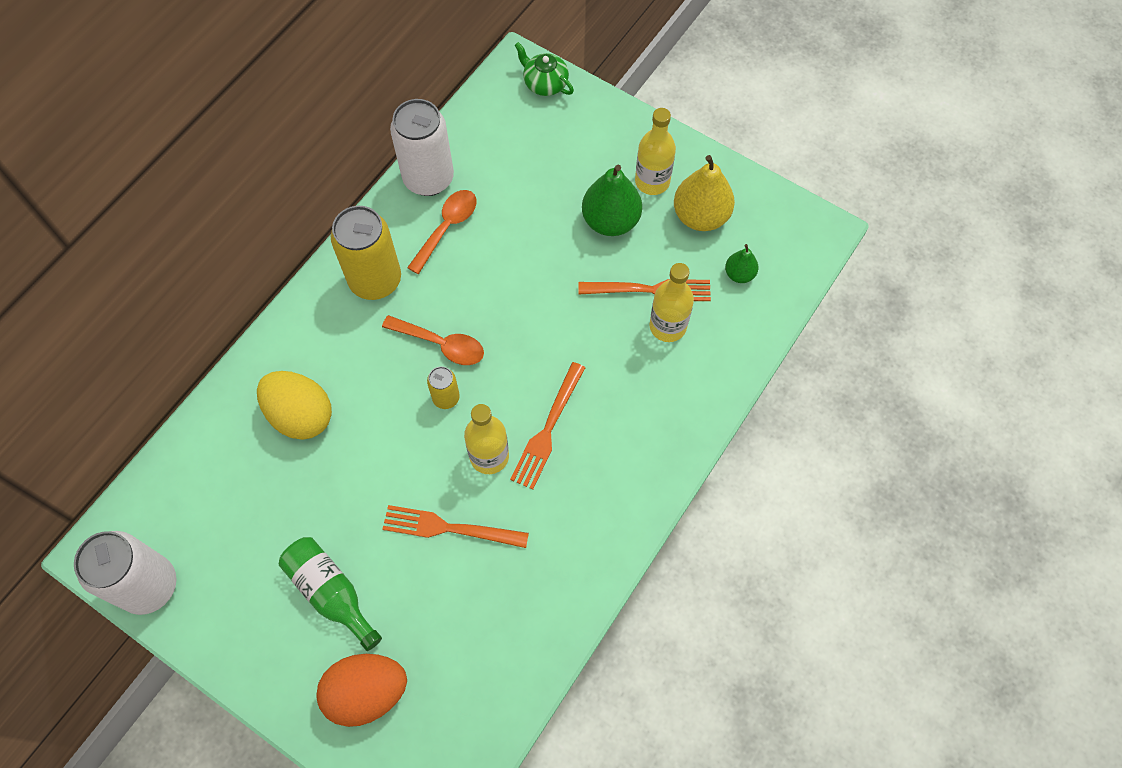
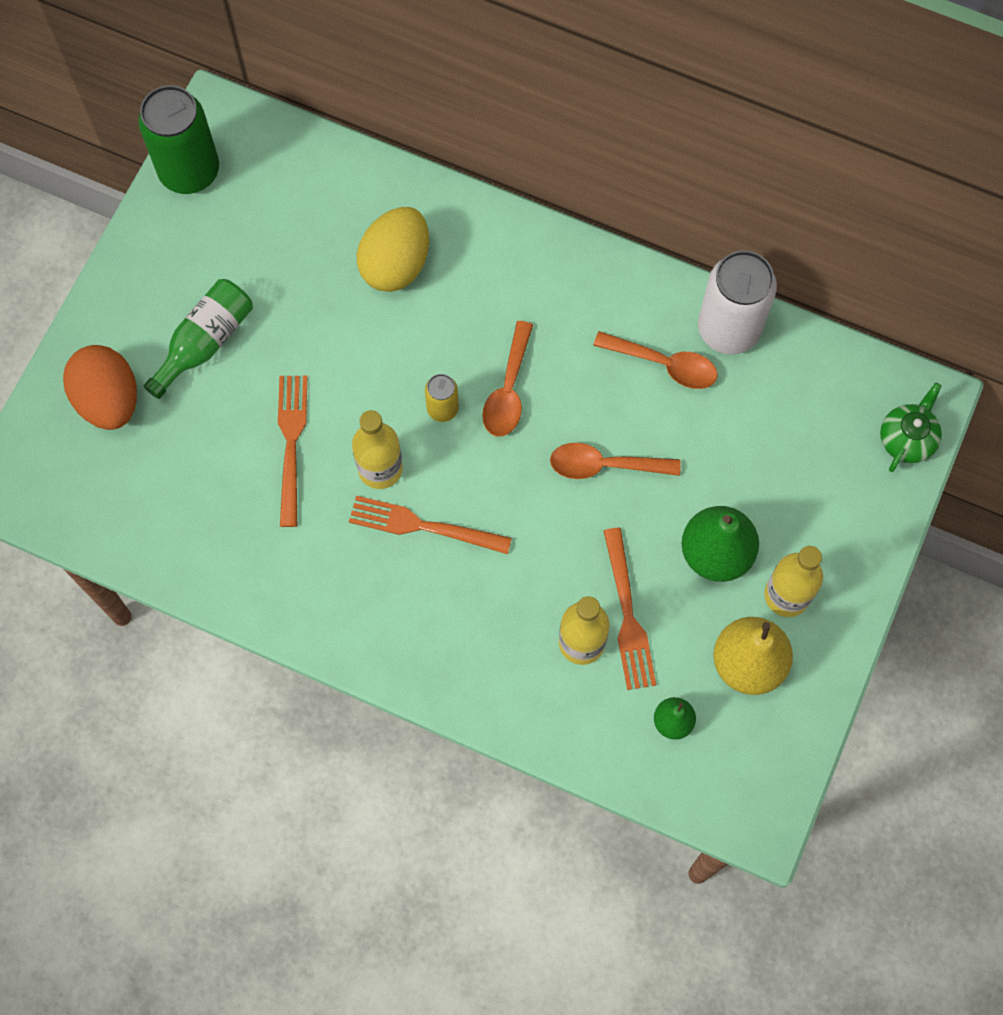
camera: 80 degrees right, 5 degrees up
(149, 586) = (189, 171): white can -> green can
(375, 280) = (576, 301): yellow can -> none
(523, 285) = (604, 465): none -> orange spoon

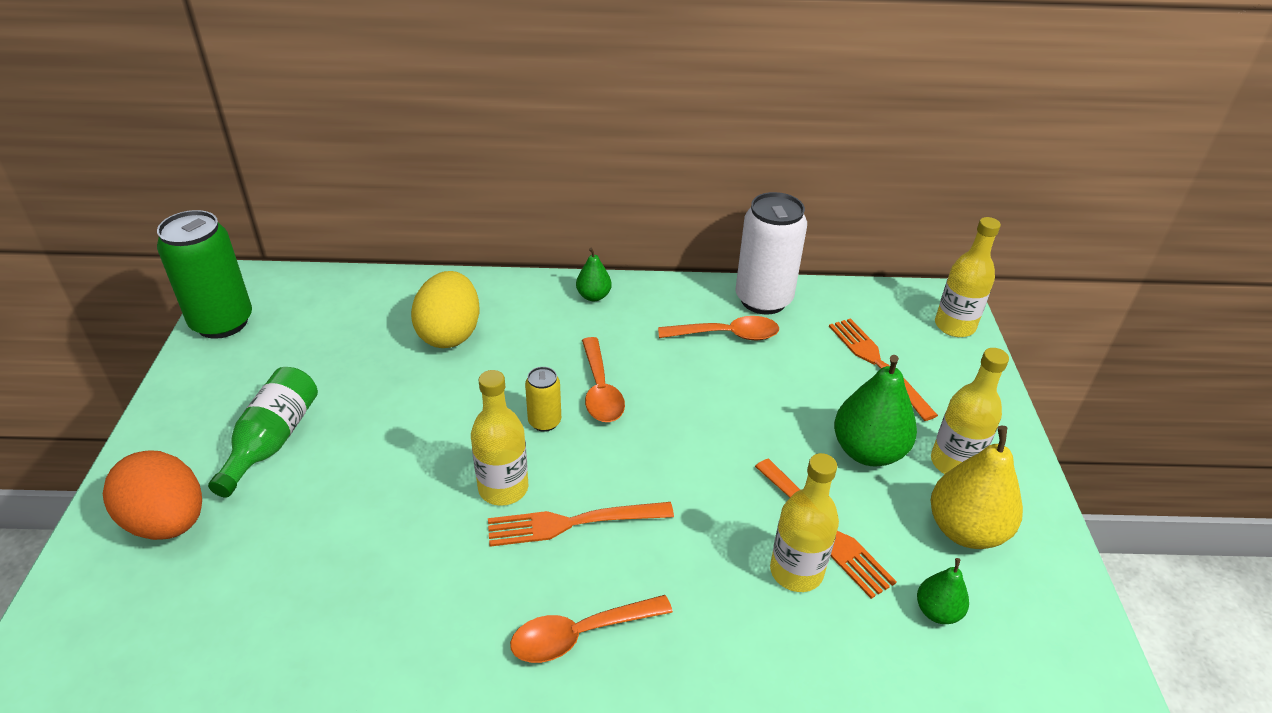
camera: 25 degrees left, 30 degrees down
(291, 444) = (397, 497): orange fork -> orange fork (878, 364)
(556, 261) = (593, 296): none -> green pear
(604, 465) = (722, 418): orange spoon -> orange spoon (580, 634)
(907, 438) = (954, 326): green teapot -> yellow bottle

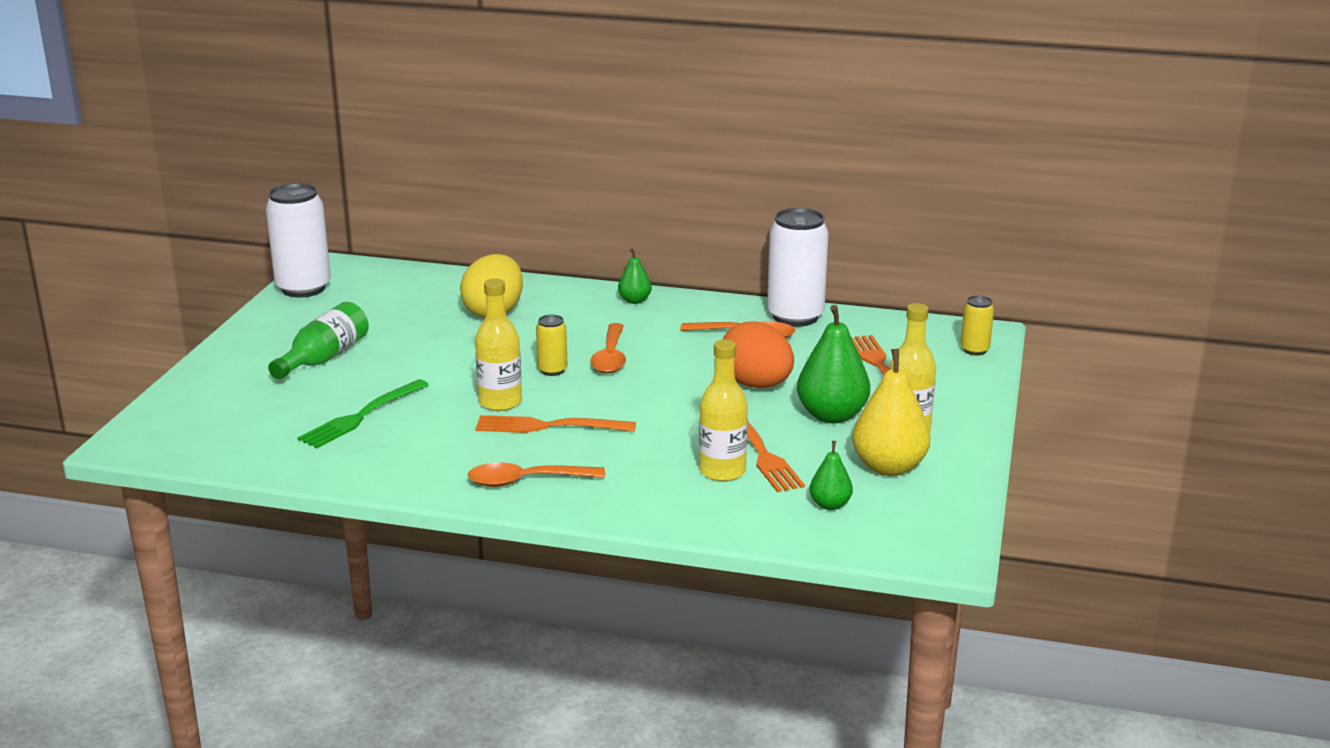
camera: 15 degrees right, 15 degrees down
(168, 522) = (232, 391): orange egg -> orange egg (756, 385)
(222, 322) = (303, 288): green can -> white can
(343, 542) = (362, 416): none -> green fork
(954, 326) = (974, 350): yellow bottle -> yellow can

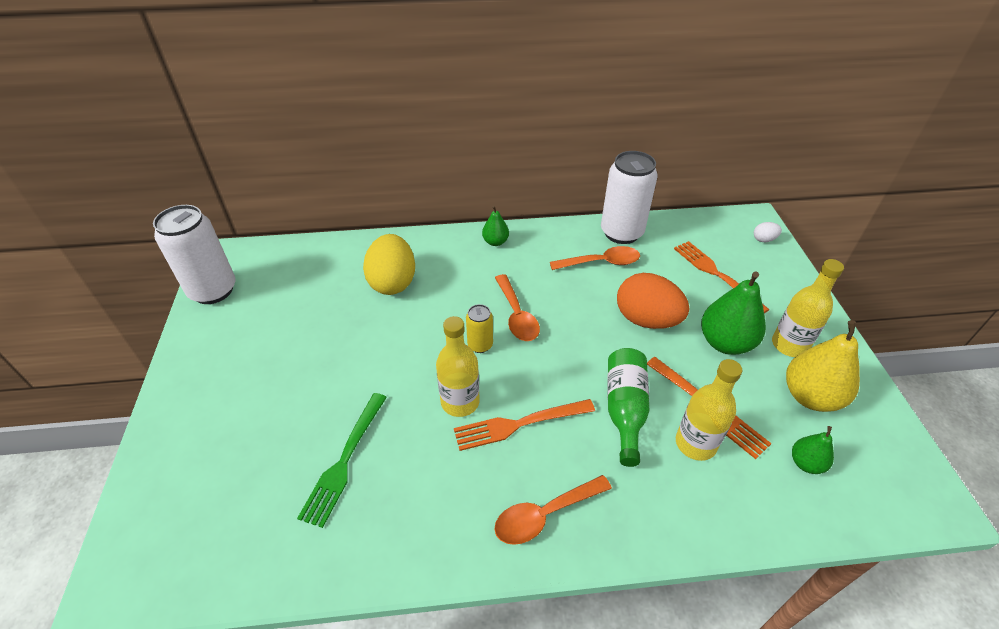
camera: 20 degrees left, 20 degrees up
(324, 358) = (271, 383): green bottle -> green bottle (625, 409)
(974, 350) = (764, 239): yellow can -> white egg

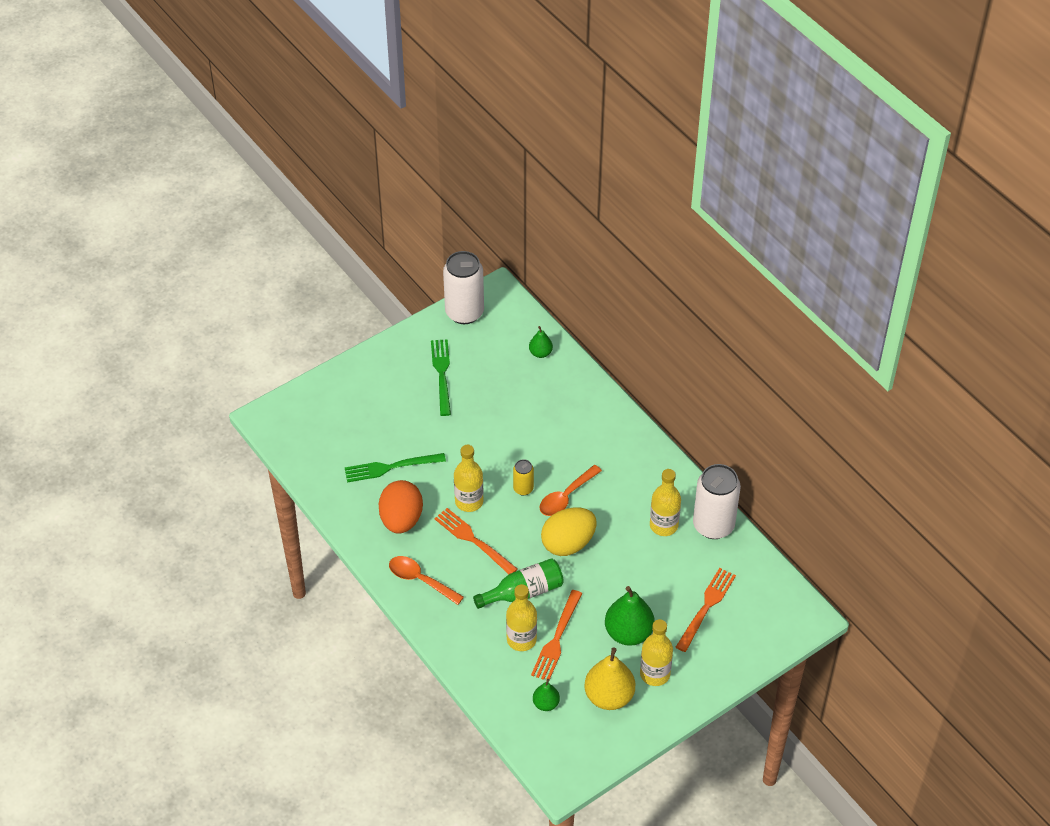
camera: 60 degrees right, 5 degrees up
(266, 345) = (442, 374): none -> green fork
(393, 282) = (546, 407): yellow egg -> yellow egg (568, 543)
(495, 242) = (637, 446): green pear -> green pear (540, 353)
(601, 262) = (663, 525): orange spoon -> yellow bottle
(646, 320) = (618, 577): orange egg -> orange egg (401, 519)
(764, 239) = (781, 630): white egg -> none

